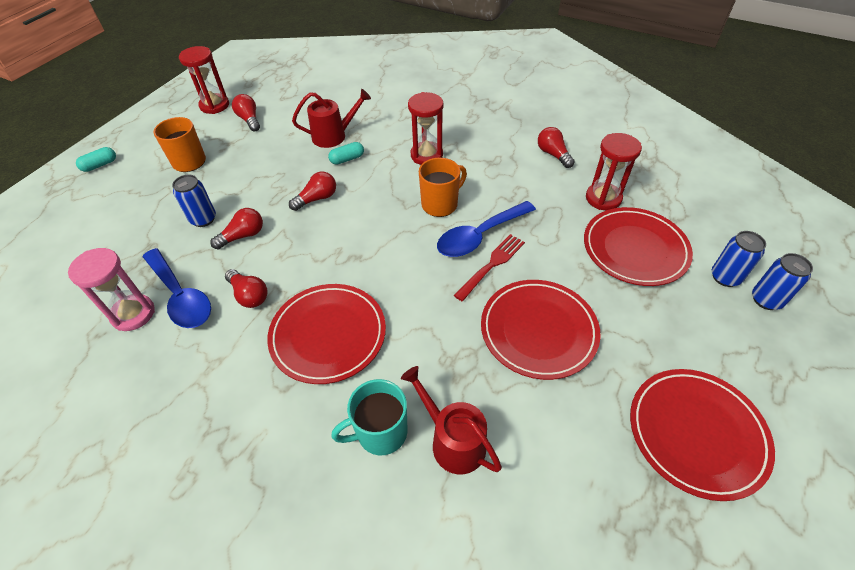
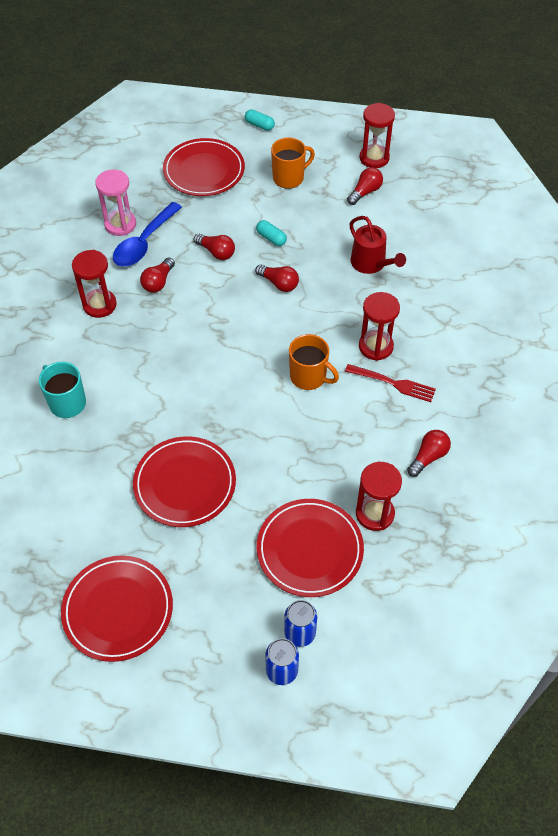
camera: 70 degrees right, 5 degrees up
(203, 219) = (225, 219): blue can -> none
(245, 362) = (99, 305): none -> red hourglass
(328, 335) = (137, 344): red plate -> red plate (204, 171)
(347, 159) = (341, 286): turquoise capsule -> turquoise capsule (271, 238)
(453, 441) = (71, 447): red watering can -> none
(479, 236) = (279, 418): blue spoon -> none
(491, 265) = (246, 435): red fork -> red fork (392, 383)

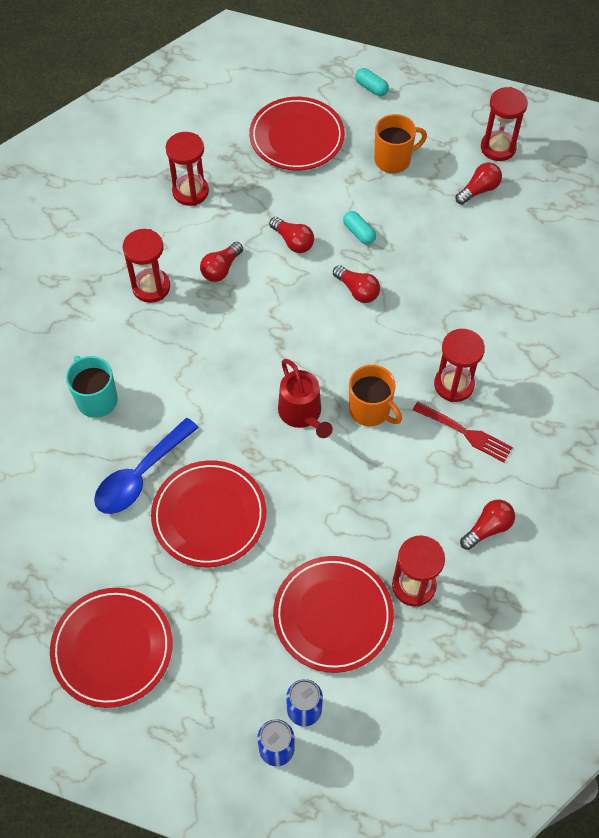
camera: 10 degrees right, 5 degrees up
(120, 224) = (190, 191): pink hourglass -> red hourglass
(144, 243) = (213, 218): blue spoon -> blue spoon (140, 475)
(371, 264) = (468, 281): red watering can -> red watering can (302, 414)

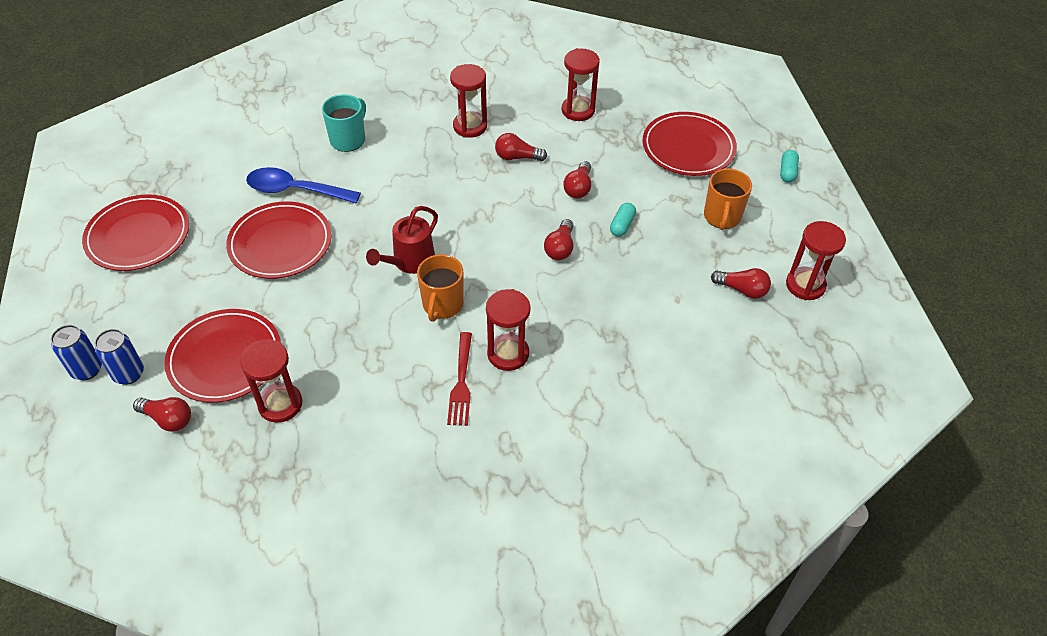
camera: 60 degrees right, 10 degrees down
(393, 159) = (722, 217): orange mug -> orange mug turned 60 degrees clockwise
(488, 528) = (368, 438): red light bulb -> red light bulb (168, 419)

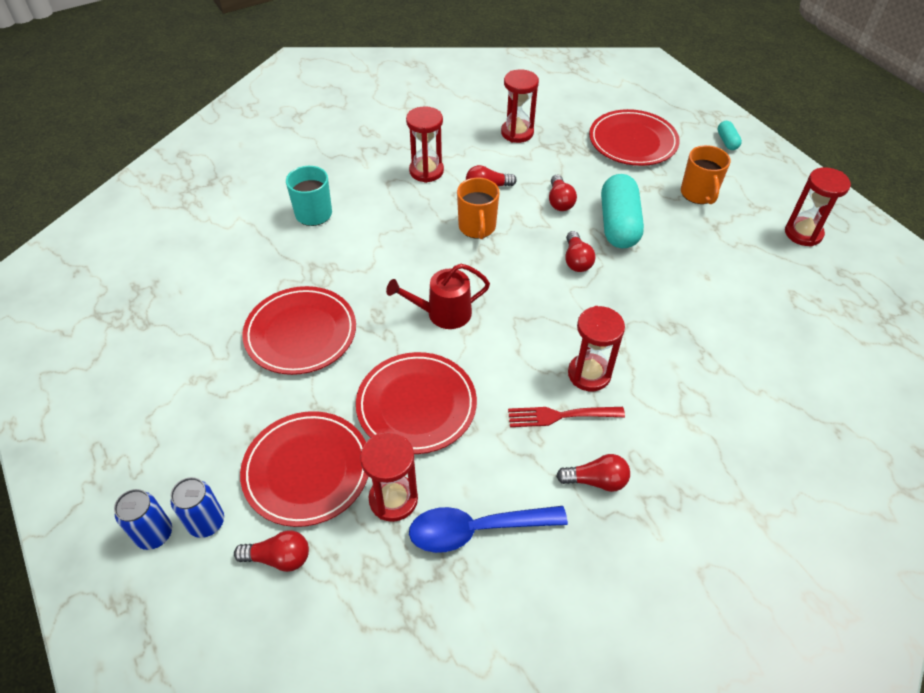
camera: 20 degrees left, 0 degrees up
(138, 236) = (139, 370): red plate -> red plate (416, 405)
(295, 190) = (287, 276): blue spoon -> blue spoon (476, 530)
(410, 262) = (443, 313): red watering can -> red watering can turned 60 degrees clockwise
(442, 305) = (499, 346): orange mug -> orange mug (477, 227)
(461, 382) = (561, 415): red fork -> red fork turned 105 degrees clockwise
(622, 225) = (618, 224): turquoise capsule -> turquoise capsule, size x2.16
(742, 290) = (755, 252): red light bulb -> red light bulb (596, 480)

